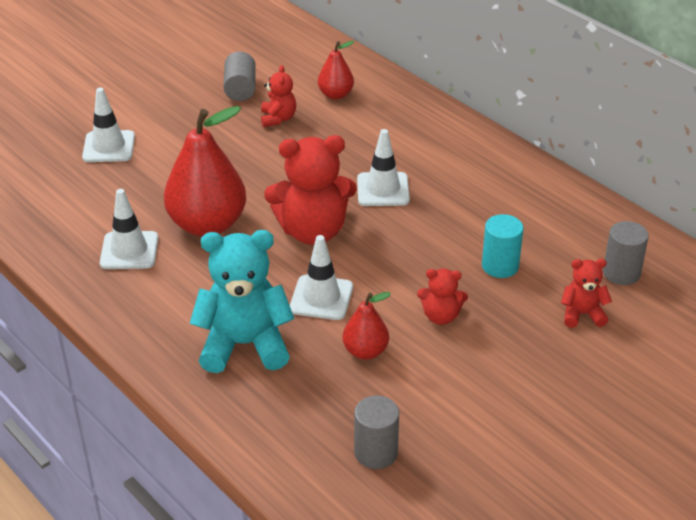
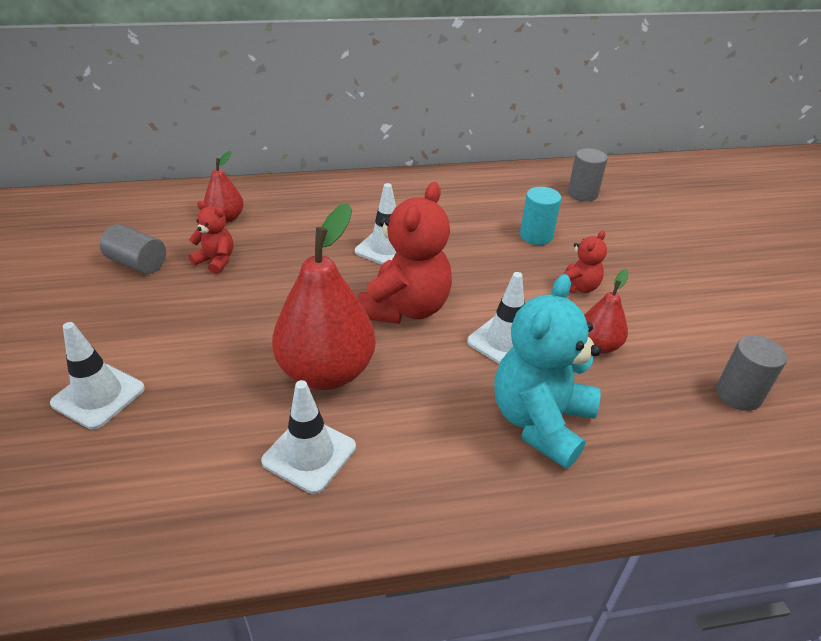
camera: 60 degrees left, 0 degrees up
(582, 314) = (617, 226): red teddy bear -> none

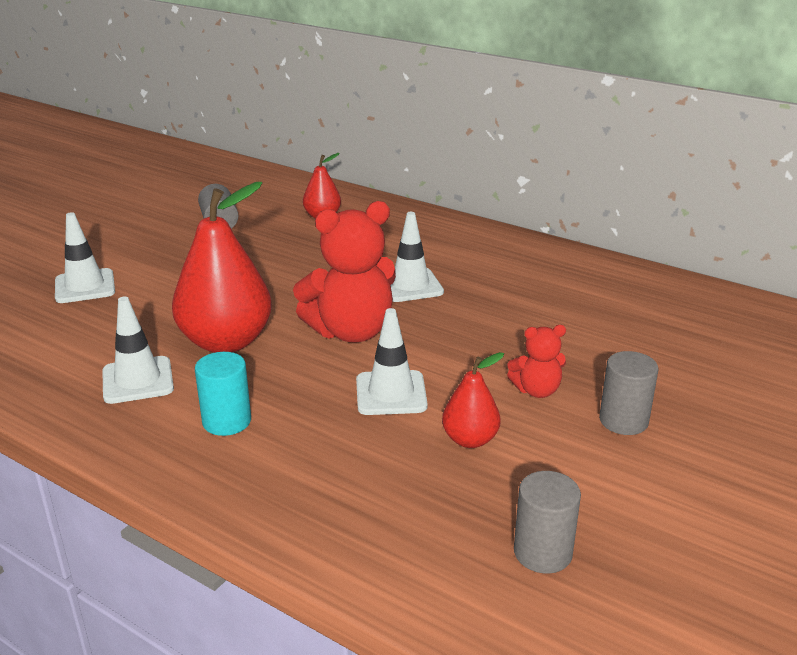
camera: 45 degrees right, 10 degrees down
(216, 261) = (270, 241): red teddy bear -> none
(536, 236) = (571, 334): turquoise cylinder -> turquoise cylinder (227, 421)
(540, 421) = (319, 457): turquoise teddy bear -> none
(582, 194) = (698, 323): grey cylinder -> grey cylinder (623, 421)

